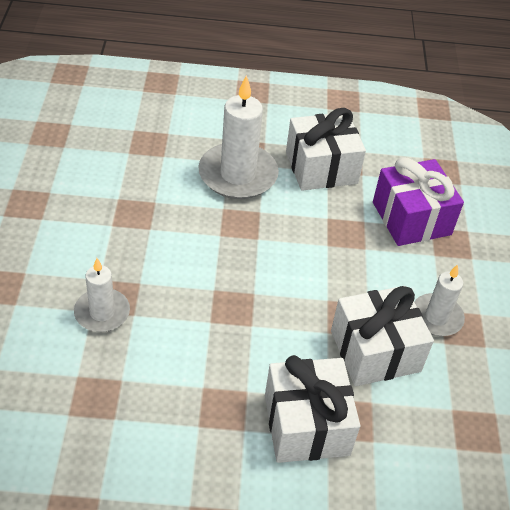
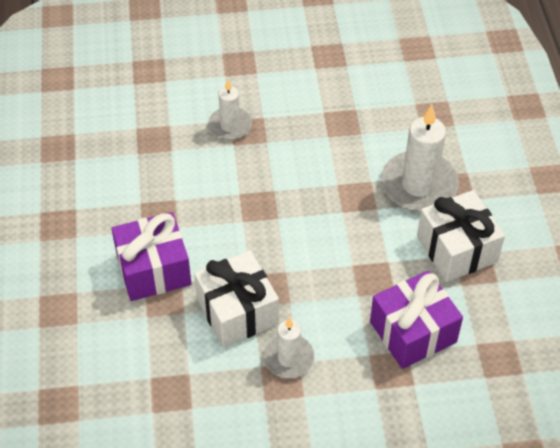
camera: 85 degrees right, 5 degrees up
(306, 424) = (153, 269): white gift -> purple gift

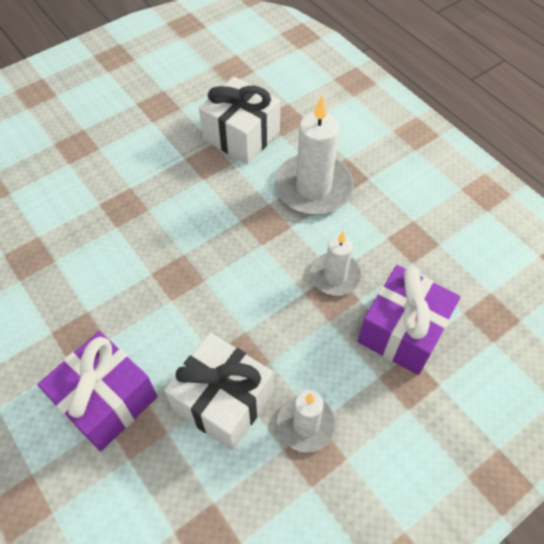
camera: 30 degrees left, 5 degrees up
(230, 125) = (102, 209): white candle -> white candle (335, 276)
(456, 249) = (385, 231): white gift -> white gift (241, 135)

